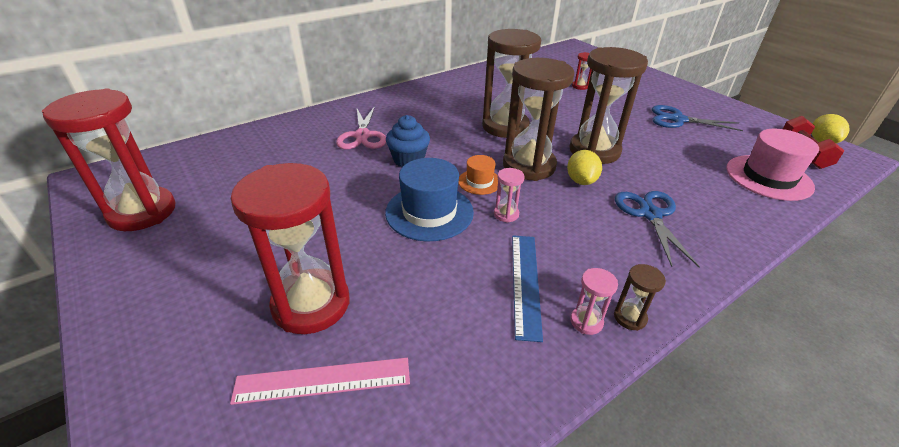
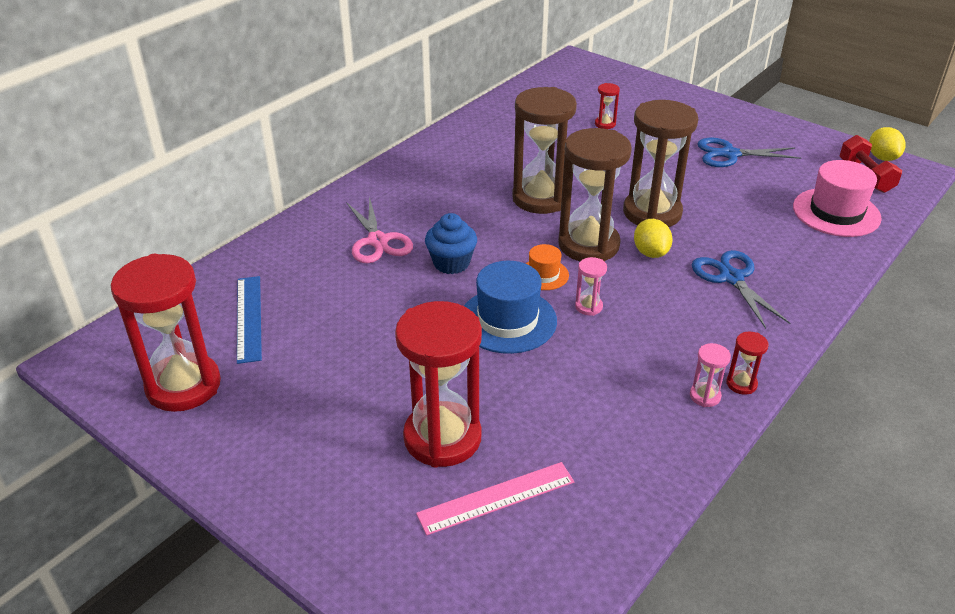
camera: 15 degrees left, 0 degrees up
(525, 283) = (637, 373): blue ruler -> blue ruler (249, 318)
(630, 317) = (741, 384): brown hourglass -> red hourglass

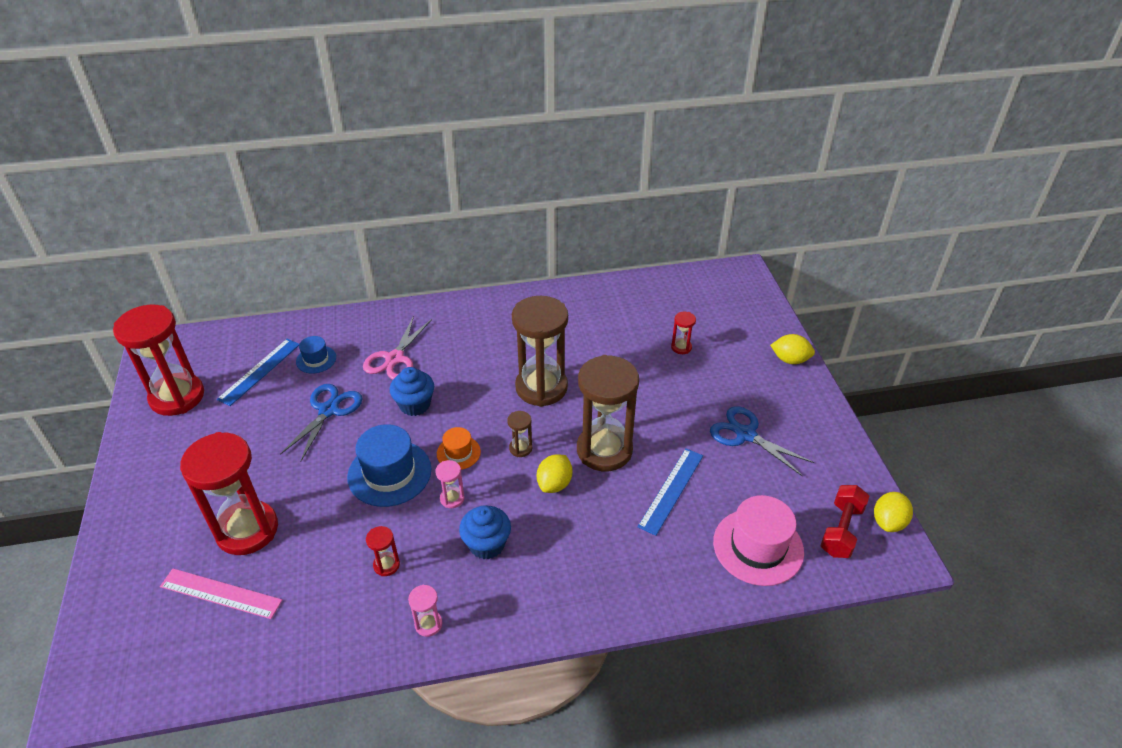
camera: 40 degrees right, 5 degrees up
(297, 279) = (316, 359): none -> blue hat
(588, 245) = (520, 448): brown hourglass -> brown hourglass, size x0.42
(663, 319) = (487, 544): none -> blue cupcake
(689, 98) = (790, 360): none -> yellow lemon
(731, 278) = (583, 546): blue scissors -> blue scissors (328, 410)
(735, 211) = (671, 490): none -> blue ruler
(741, 384) = (465, 635): red hourglass -> red hourglass (386, 565)

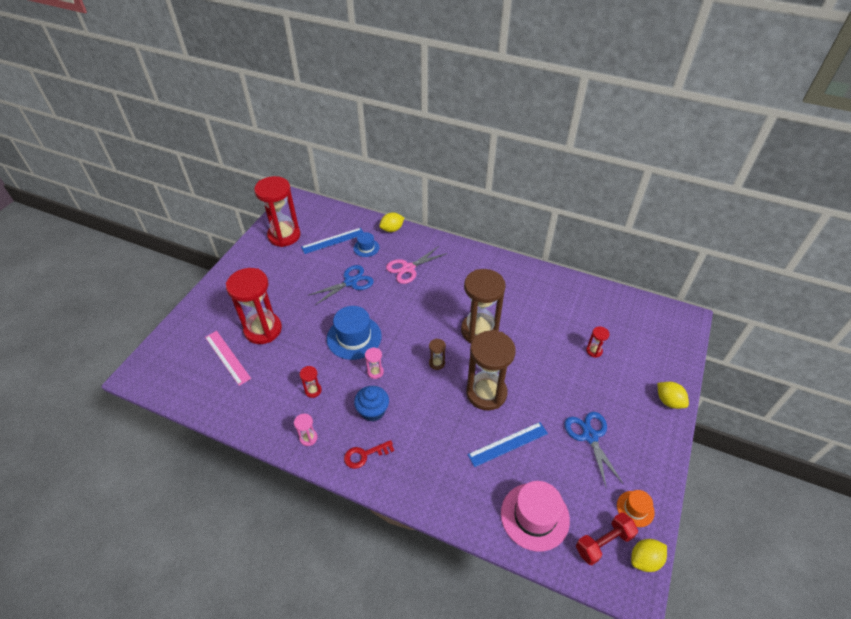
camera: 35 degrees right, 5 degrees up
(415, 405) = (398, 303): blue cupcake -> none
(458, 453) = (399, 346): orange hat -> orange hat (635, 508)
(518, 600) = (364, 455): none -> red key
(554, 484) = (439, 397): yellow lemon -> yellow lemon (392, 229)

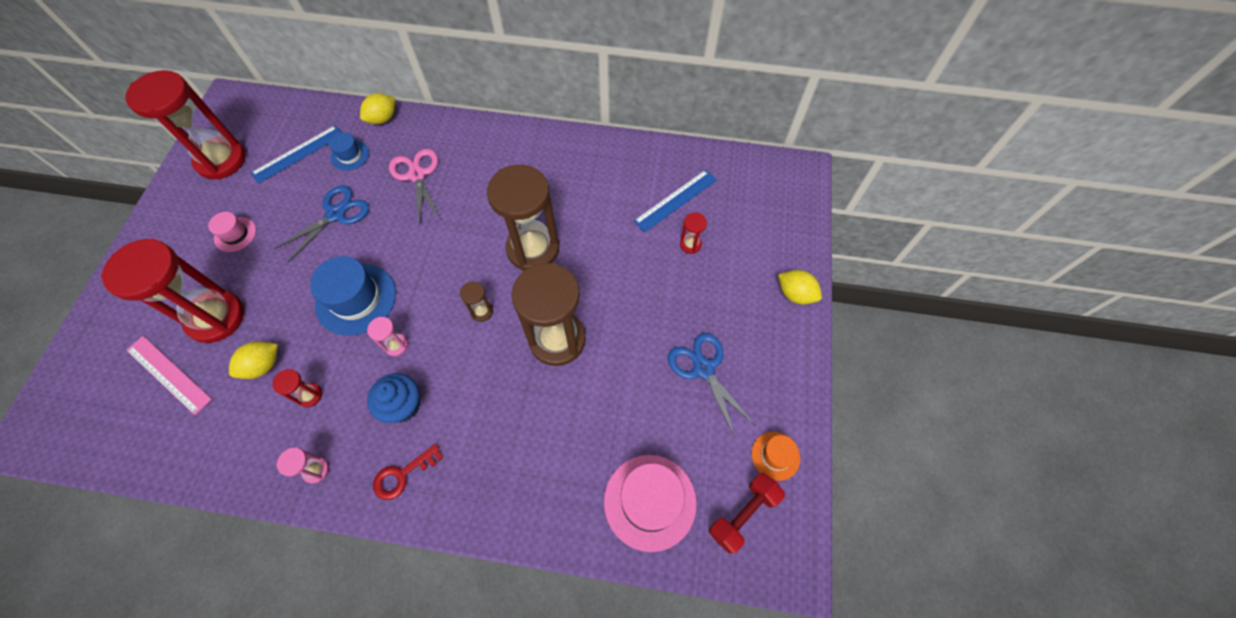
camera: 15 degrees left, 15 degrees up
(284, 282) = (235, 234): none -> pink hat
(408, 268) = (417, 175): pink scissors -> pink scissors turned 120 degrees clockwise
(508, 444) = (598, 407): blue ruler -> blue ruler (675, 200)
(645, 559) = (797, 523): yellow lemon -> yellow lemon (263, 366)

